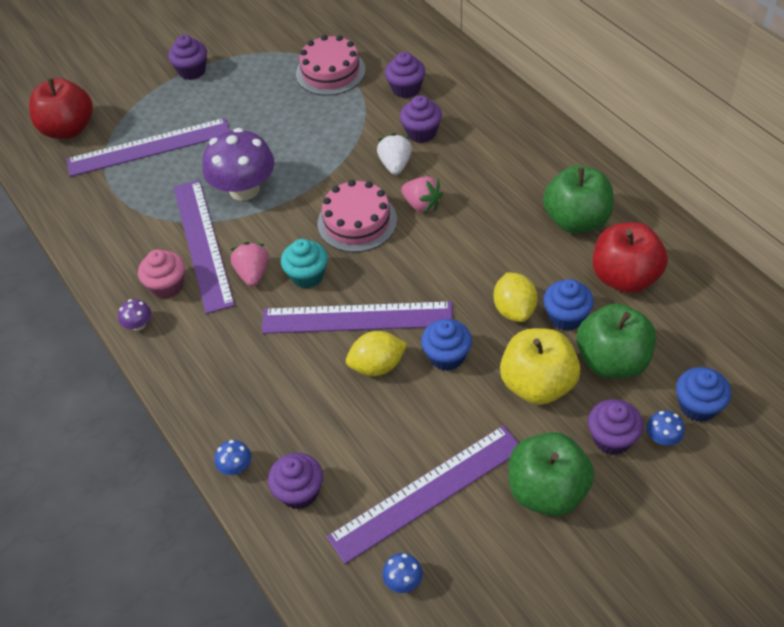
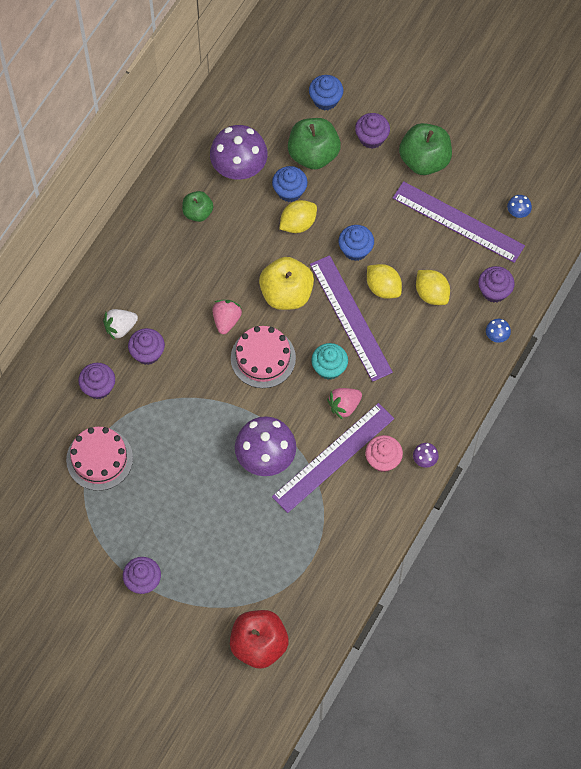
camera: 120 degrees left, 15 degrees up
(149, 147) = (251, 560): purple ruler -> none
(338, 416) = (431, 294): none -> yellow lemon
(395, 165) = (192, 357): white strawberry -> white strawberry (120, 328)
(538, 384) = (352, 190): yellow apple -> yellow apple (286, 294)
(576, 220) = (198, 212): green apple -> green apple, size x0.59
(625, 277) = (239, 167): red apple -> purple mushroom
(662, 438) = (358, 112): blue mushroom -> none

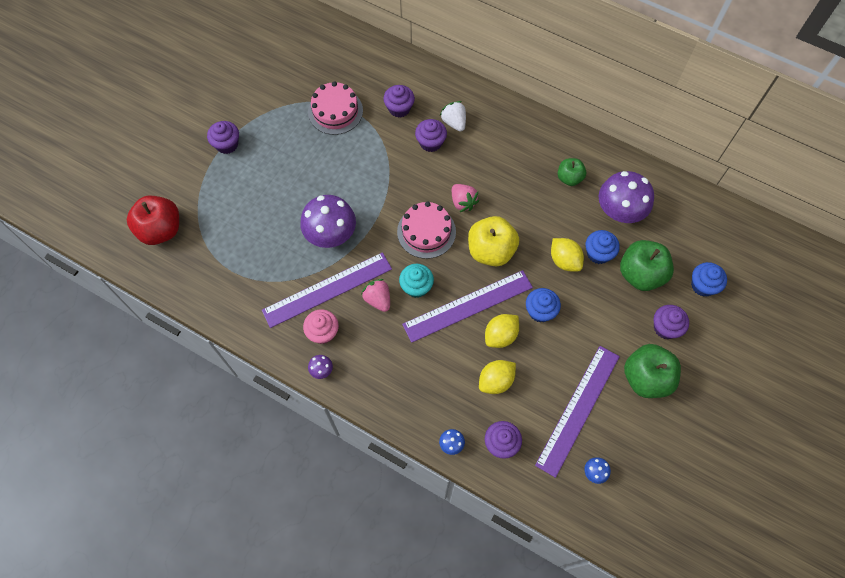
camera: 90 degrees right, 0 degrees up
(226, 320) = (463, 202): pink strawberry -> pink strawberry turned 45 degrees clockwise
(333, 457) = (327, 289): purple ruler -> purple ruler turned 75 degrees counterclockwise

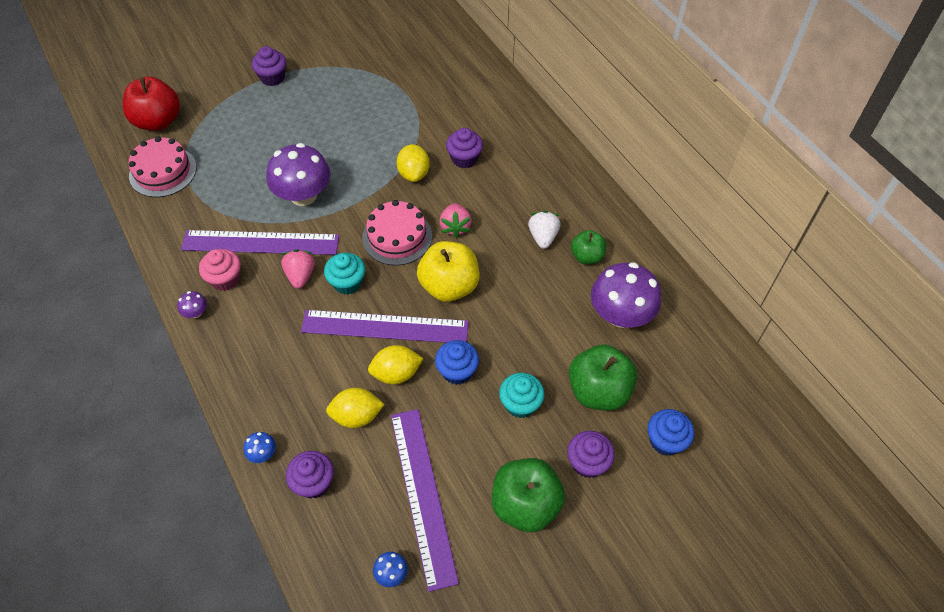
camera: 30 degrees right, 10 degrees down
(335, 111) = (393, 92): pink cake -> pink cake (163, 171)
(399, 108) = (456, 115): purple cupcake -> none
(454, 122) = (502, 151): white strawberry -> white strawberry (543, 237)
(564, 260) = (521, 334): yellow lemon -> yellow lemon (414, 174)
(578, 409) = (423, 495): purple ruler -> purple ruler turned 75 degrees counterclockwise
(597, 311) = (520, 404): none -> turquoise cupcake
(598, 253) = (565, 346): blue cupcake -> none

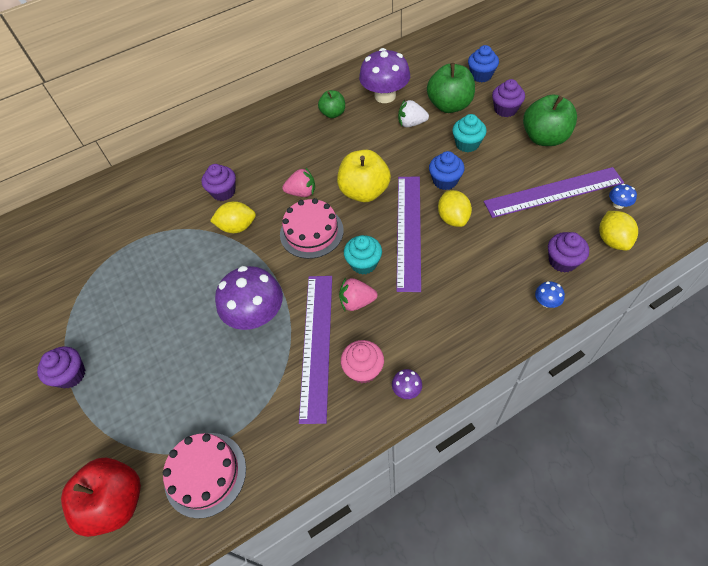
camera: 85 degrees left, 0 degrees up
(357, 416) = (497, 240): yellow lemon -> yellow lemon (612, 240)
(543, 237) = (314, 138): white strawberry -> white strawberry (411, 123)

